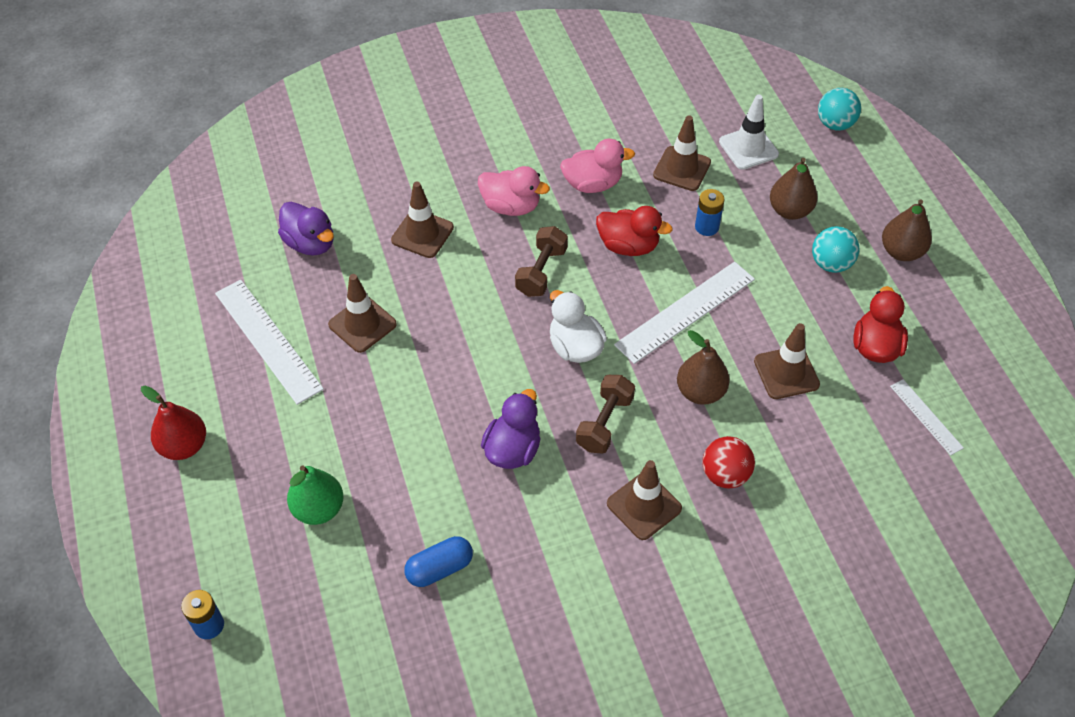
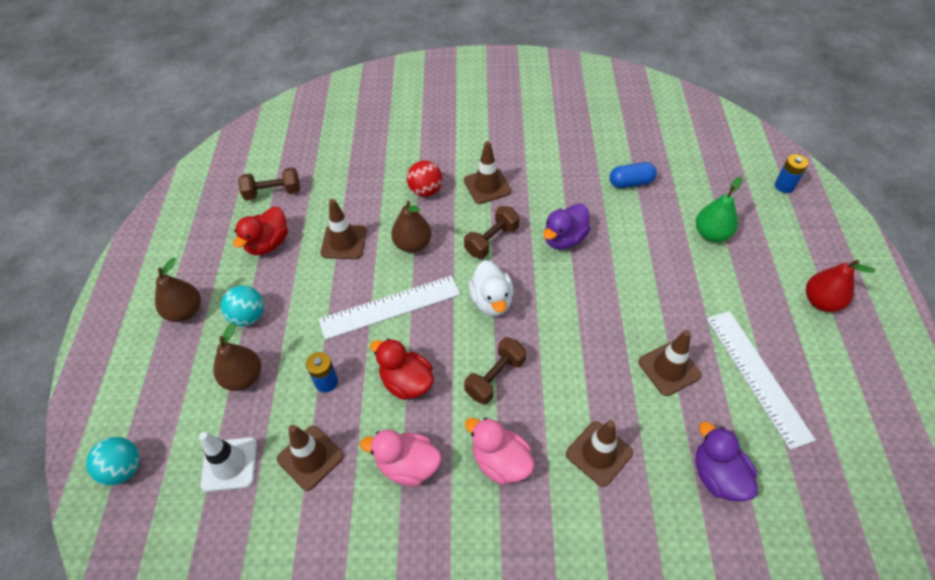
camera: 160 degrees left, 0 degrees up
(926, 416) = (273, 192): white ruler -> brown dumbbell

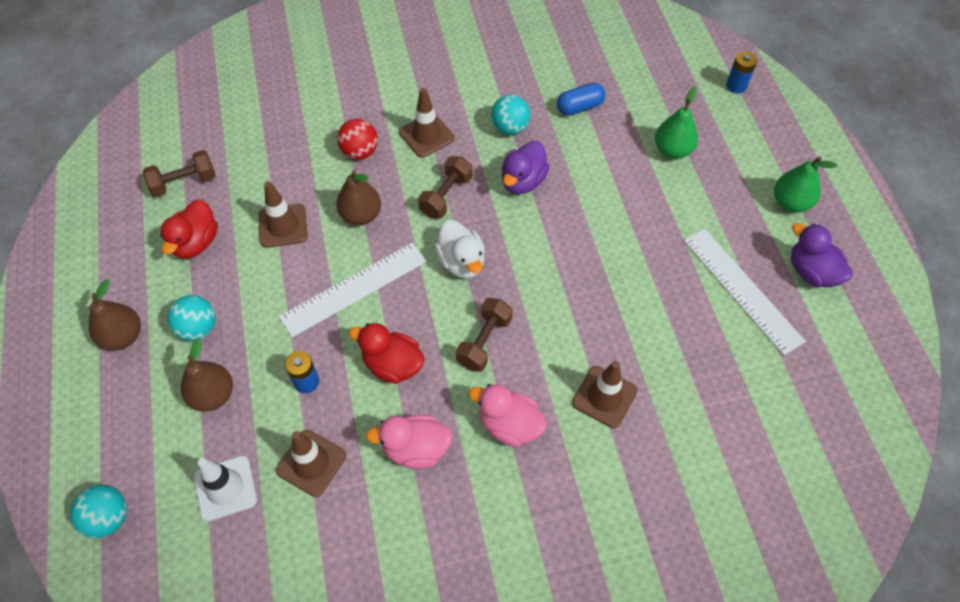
camera: 15 degrees left, 5 degrees up
(563, 191) = (510, 128): none -> turquoise ball
(669, 368) = (656, 299): brown traffic cone -> none
(717, 475) = (721, 394): purple duck -> purple duck (811, 272)
(821, 301) = (790, 203): red pear -> green pear

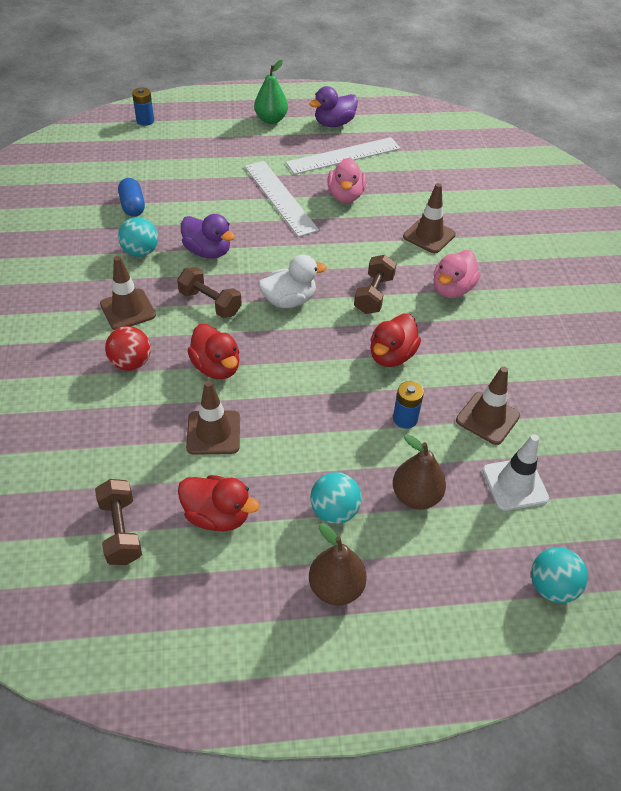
camera: 85 degrees left, 10 degrees down
(354, 289) = (305, 378): white ruler -> white ruler (280, 197)
(361, 215) = (216, 367): brown pear -> red duck
(416, 449) = (473, 347): pink duck -> pink duck (345, 196)
(484, 342) = (374, 295): brown dumbbell -> brown dumbbell turned 75 degrees clockwise
(672, 150) = (201, 164): green pear -> none

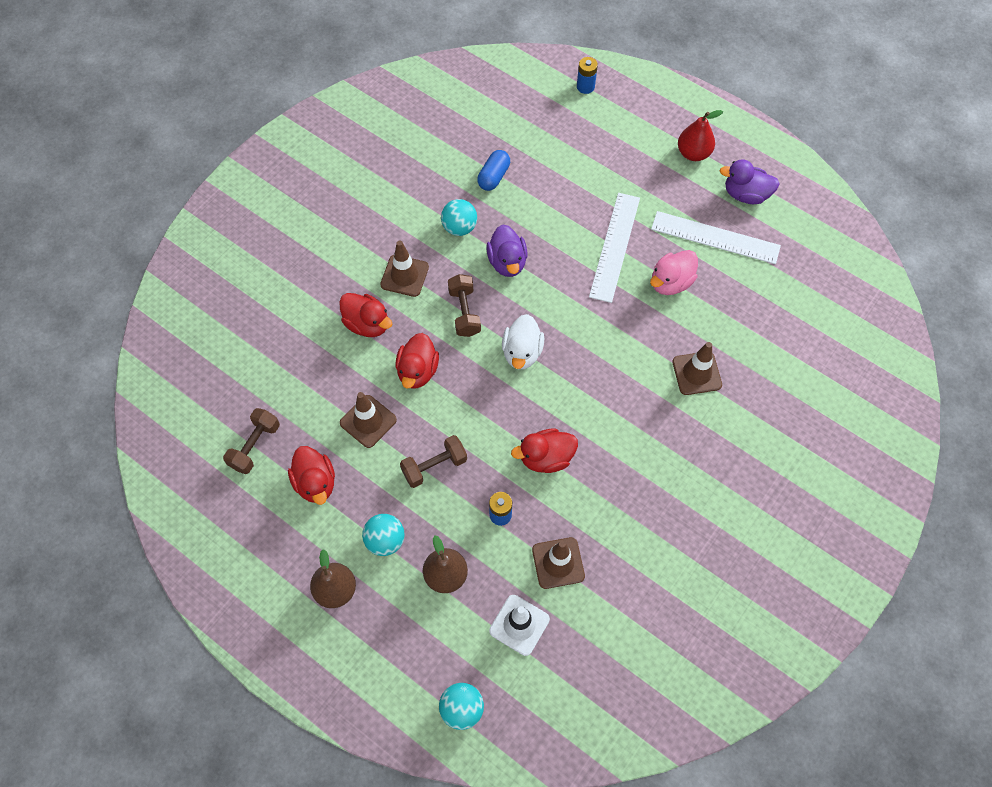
camera: 45 degrees right, 15 degrees up
(131, 363) = (367, 324): red ball -> red duck
(271, 120) = (693, 153): green pear -> red pear
(289, 300) = (522, 352): white duck -> white duck turned 75 degrees clockwise
(374, 295) = (590, 396): brown dumbbell -> brown dumbbell (434, 466)
(452, 289) = (657, 437): pink duck -> none

